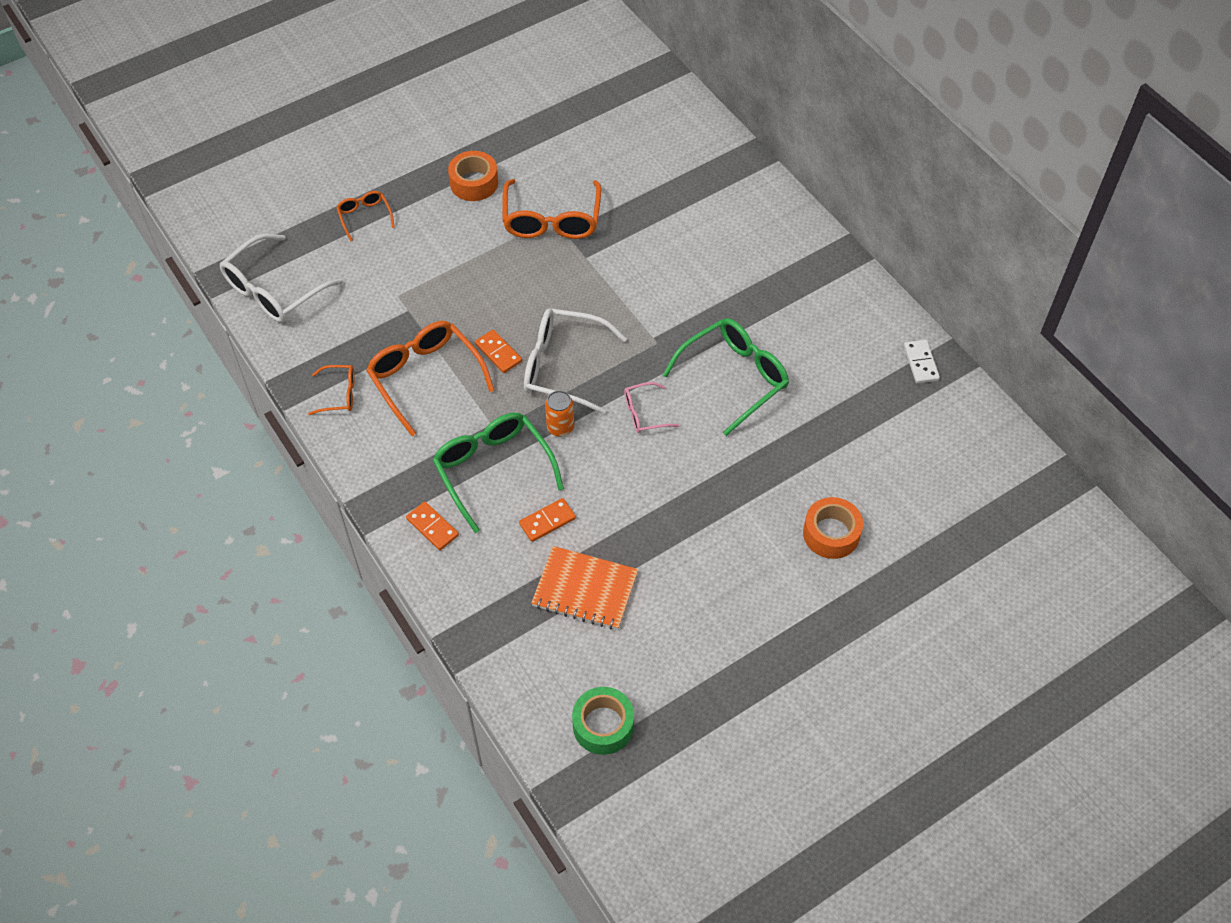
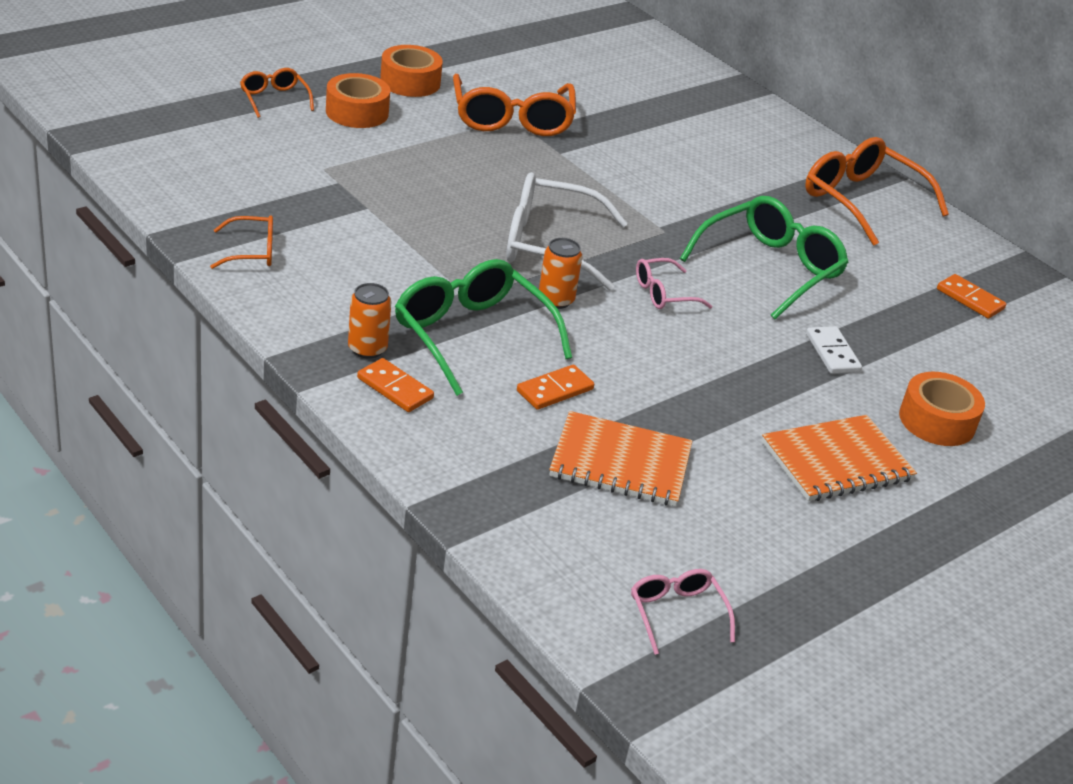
camera: 10 degrees left, 20 degrees down
(274, 290) = (158, 152): white glasses -> none
(416, 489) = (367, 349): none -> orange can
(425, 378) = (368, 244): orange glasses -> orange glasses (862, 201)
(428, 225) = (357, 112): none -> orange tape
(498, 353) = (462, 227): orange domino -> orange domino (970, 299)
(603, 725) = (677, 614): green tape -> pink glasses
(744, 579) = (836, 461): none -> orange notebook
(920, 363) = (995, 269): white domino -> white domino (832, 353)

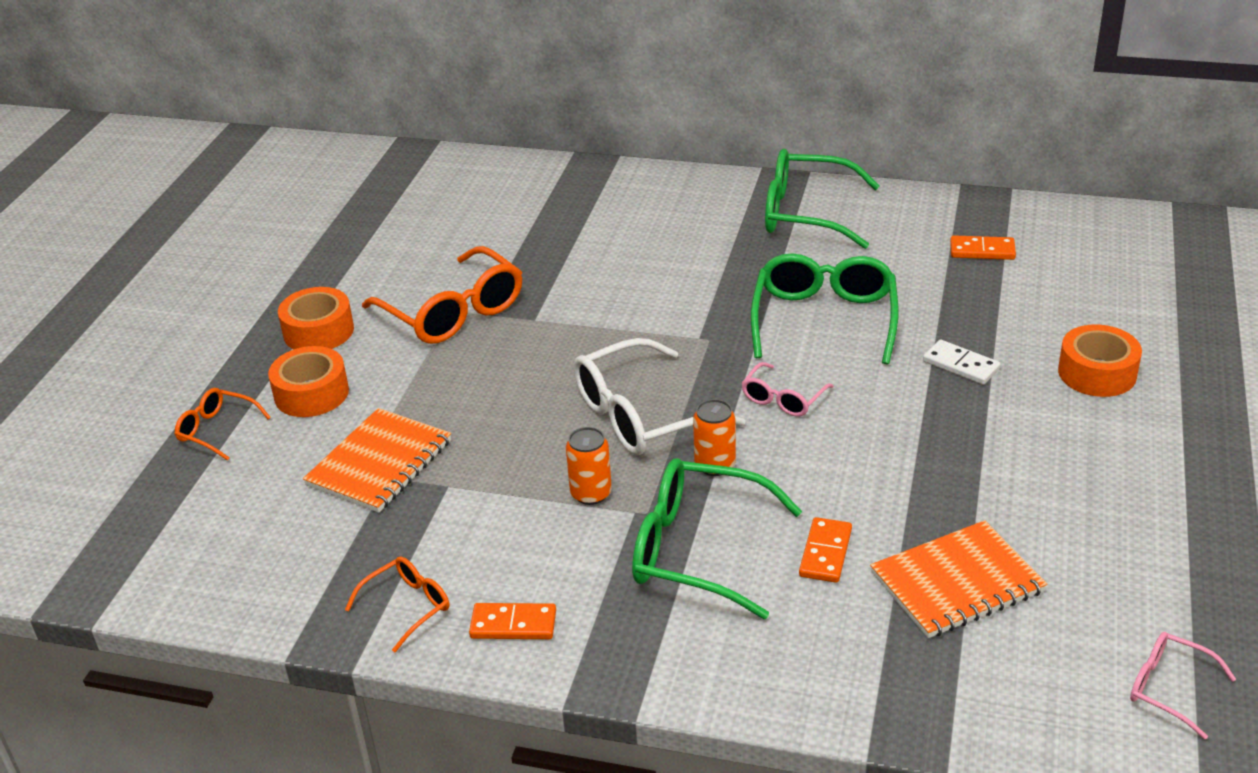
camera: 30 degrees left, 0 degrees up
(367, 349) = (634, 630): orange can -> orange can (591, 493)
(395, 388) = (707, 651): orange domino -> orange domino (513, 624)
(836, 461) = (1085, 460): orange notebook -> orange notebook (379, 463)
(862, 201) = (807, 214): orange glasses -> green glasses

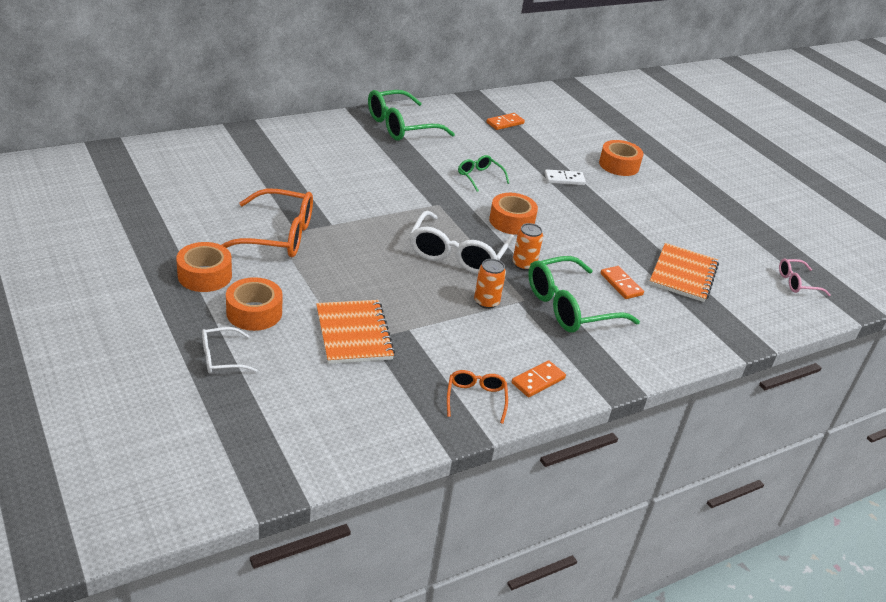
camera: 50 degrees left, 0 degrees up
(217, 430) = (221, 358): orange glasses -> white glasses
(783, 399) = (511, 221): pink glasses -> orange tape
(824, 320) = (479, 177): green glasses -> green glasses, size x0.52

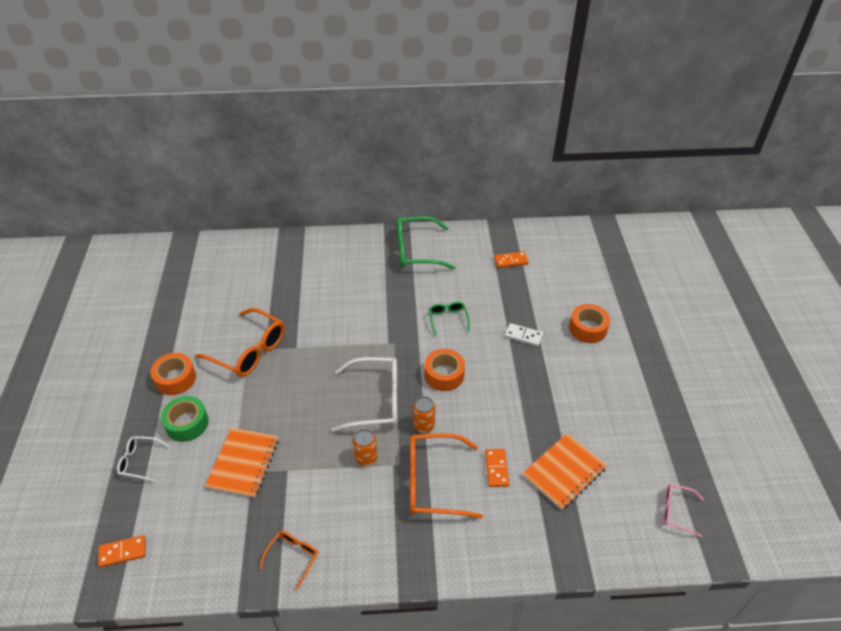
camera: 30 degrees right, 10 degrees up
(254, 312) = (187, 423): orange tape -> green tape
(458, 254) = (375, 400): white glasses -> white glasses turned 135 degrees counterclockwise
(538, 381) = (354, 554): orange domino -> orange domino (123, 552)
(570, 307) = (434, 482): green glasses -> orange glasses

